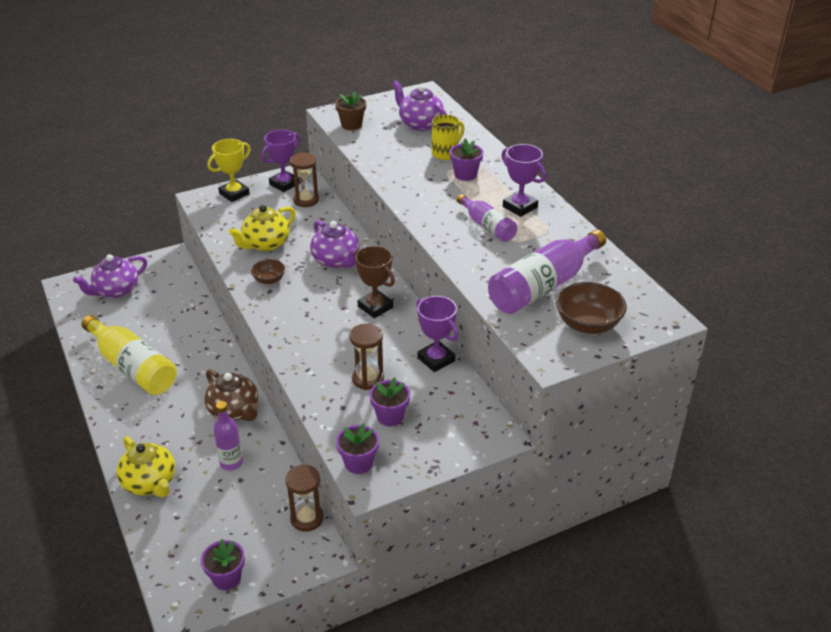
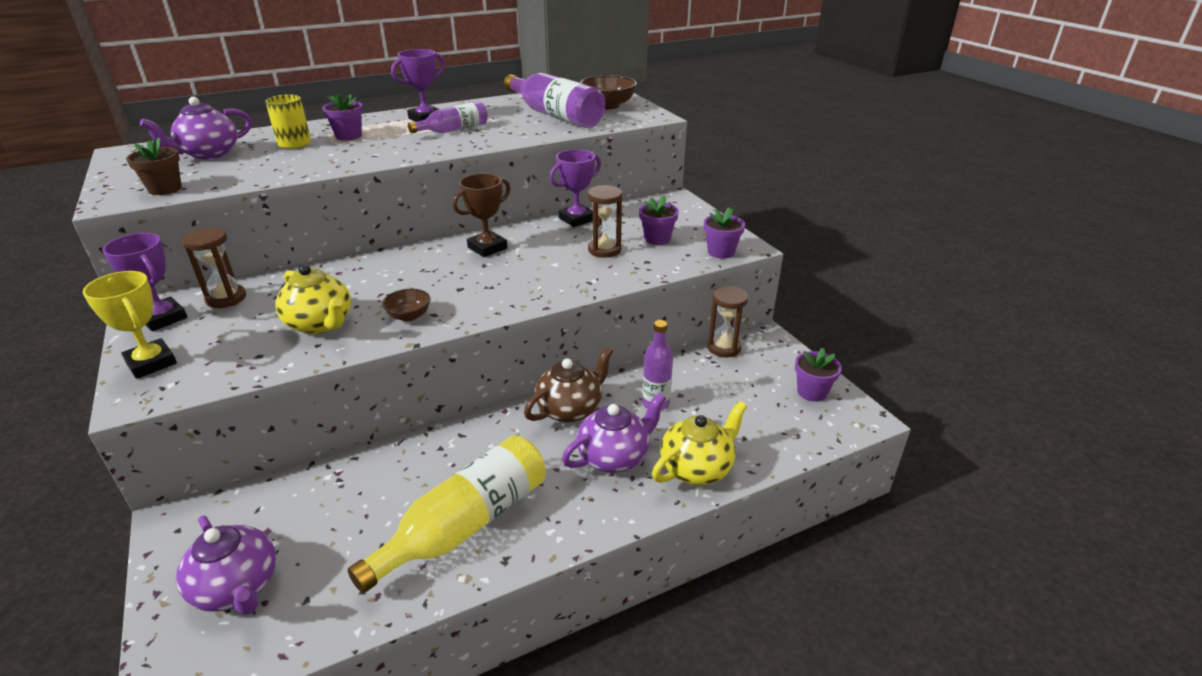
camera: 90 degrees left, 5 degrees down
(336, 261) = (388, 272): purple teapot -> purple teapot (614, 457)

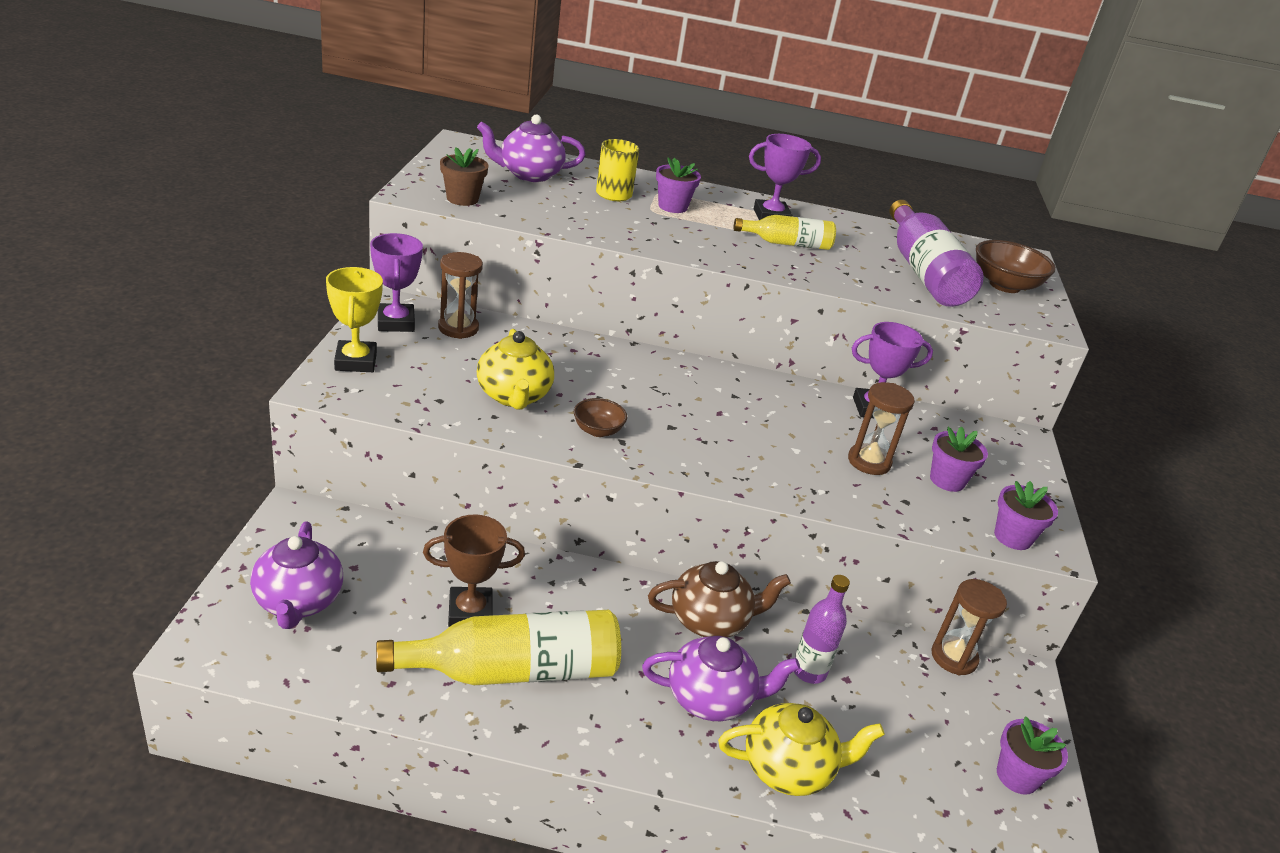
camera: 30 degrees right, 0 degrees up
(454, 130) = (787, 243): purple bottle -> yellow bottle
(487, 248) = (741, 395): brown trophy -> brown trophy (470, 612)

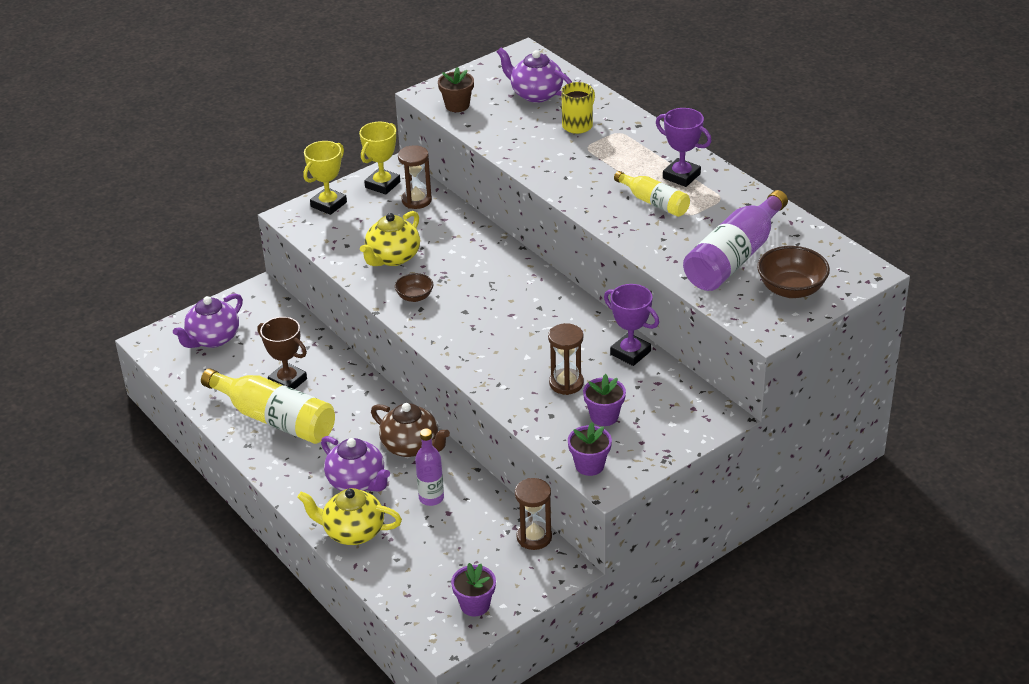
camera: 50 degrees right, 5 degrees up
(396, 322) = (382, 185): purple trophy -> yellow trophy
(672, 206) = (609, 147): purple flower pot -> none
(788, 769) = (352, 532): yellow teapot -> yellow teapot turned 150 degrees clockwise

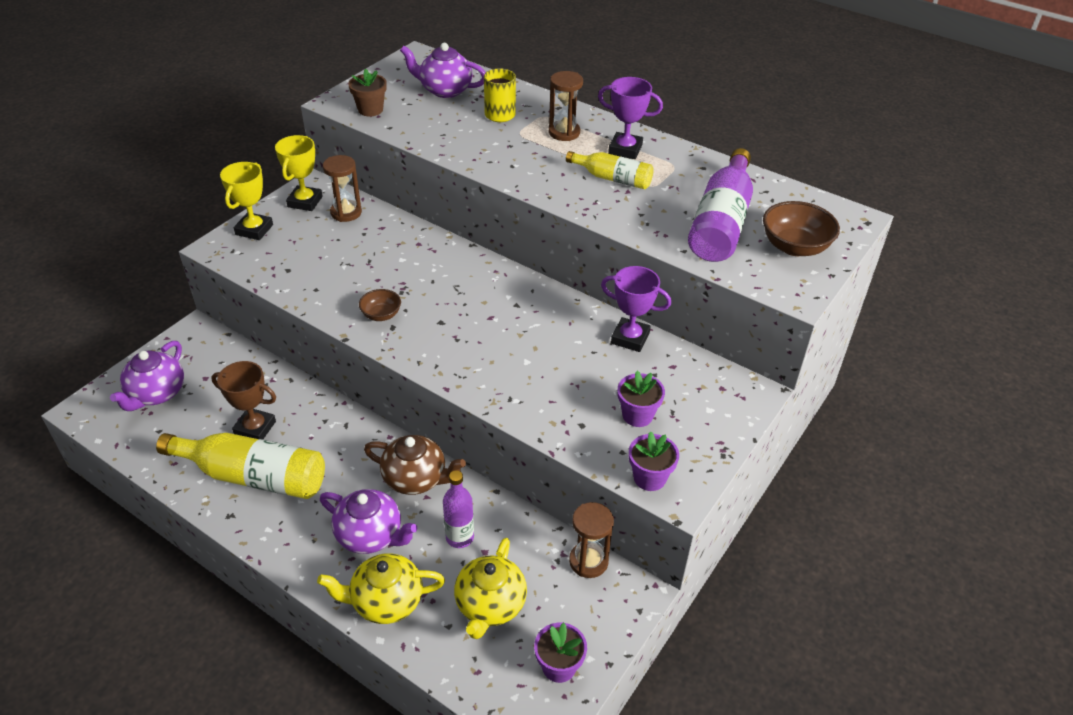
camera: 20 degrees left, 5 degrees up
(393, 257) = (342, 276): yellow teapot -> yellow teapot (490, 605)
(566, 383) = (581, 384): brown hourglass -> brown hourglass (564, 132)

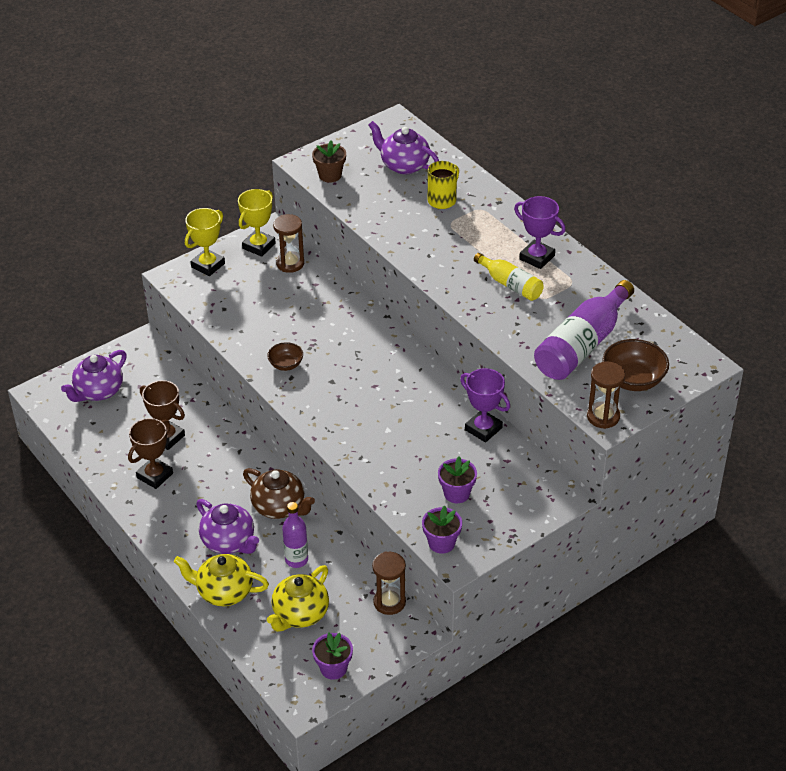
camera: 20 degrees right, 0 degrees up
(253, 476) = (155, 475): yellow bottle -> brown trophy
(564, 132) = (490, 230): brown hourglass -> brown hourglass (603, 416)

